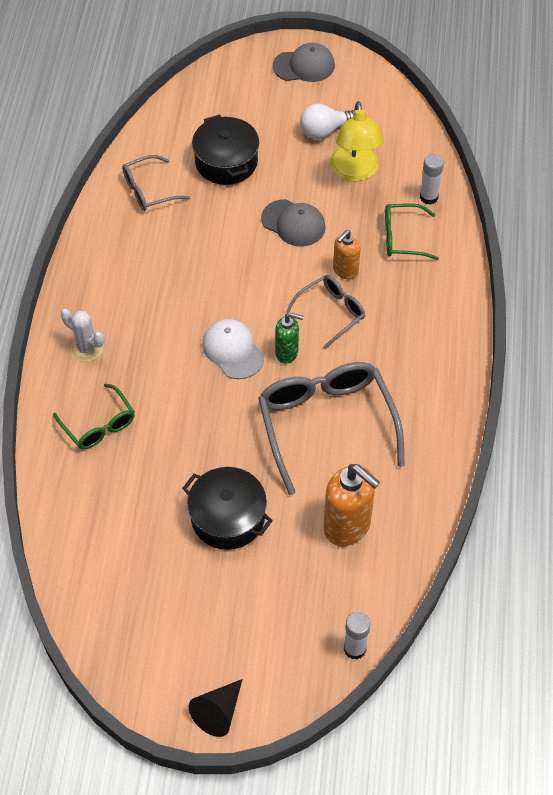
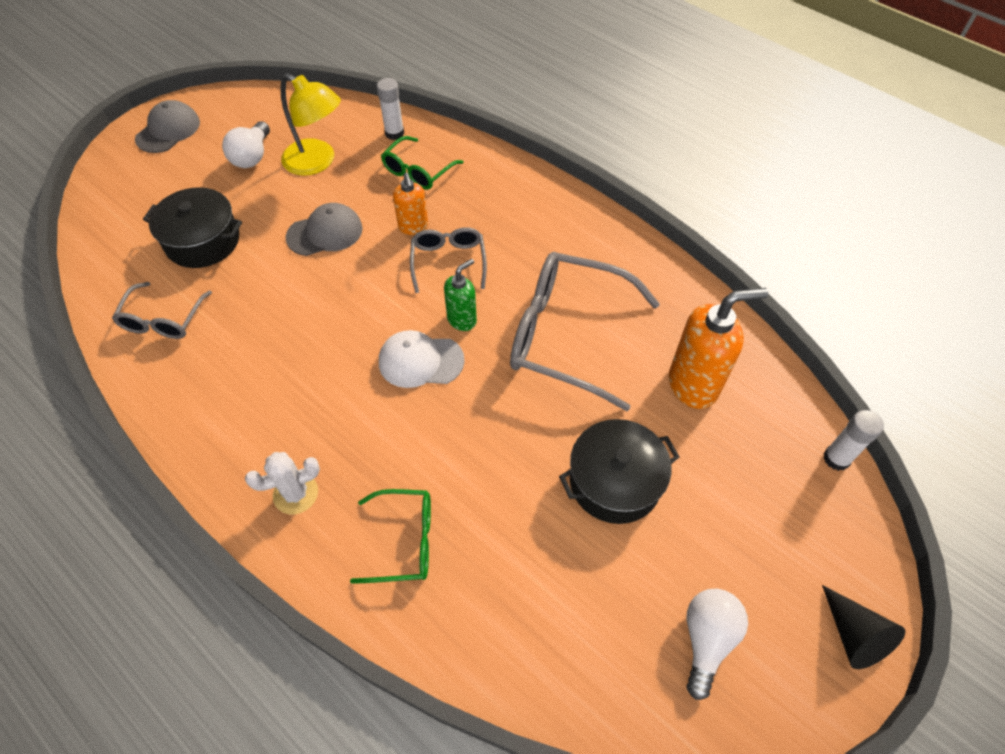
camera: 55 degrees left, 0 degrees up
(153, 626) = (706, 640): none -> white light bulb

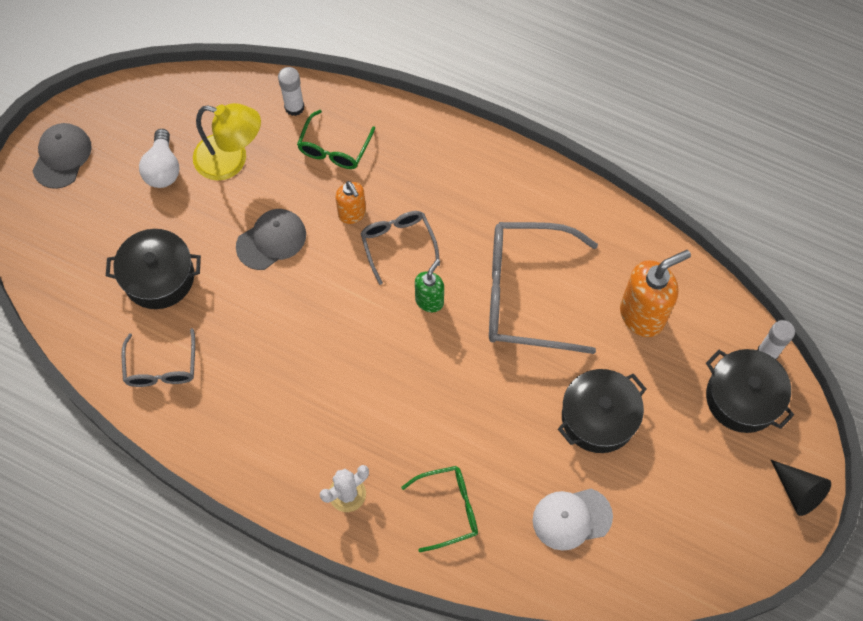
camera: 15 degrees left, 10 degrees up
(420, 361) = (407, 350): white cap -> white cap (571, 518)
(706, 640) = (694, 523): white light bulb -> none
(797, 502) = (742, 398): none -> black pot

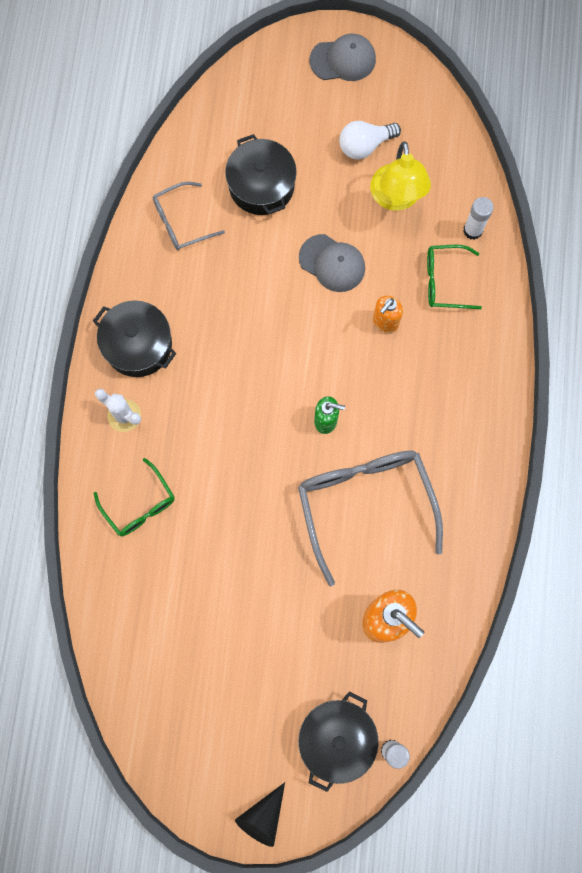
camera: 70 degrees right, 10 degrees up
(398, 244) = (370, 373): grey glasses -> none
(571, 518) = (167, 614): white cap -> none
(598, 417) = (269, 609): black pot -> black pot (138, 345)

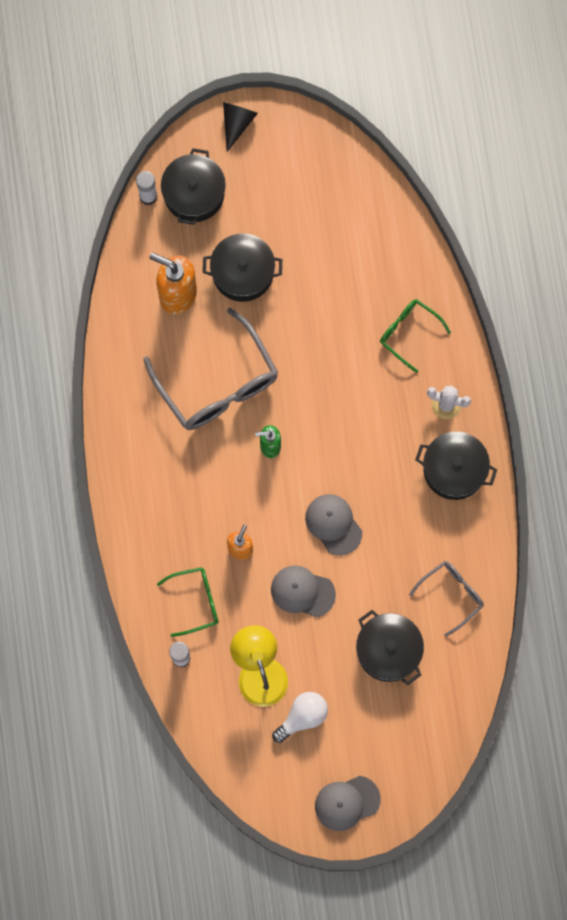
camera: 165 degrees right, 0 degrees up
(281, 322) = (333, 524): none -> grey cap
(304, 625) = (242, 273): none -> black pot

